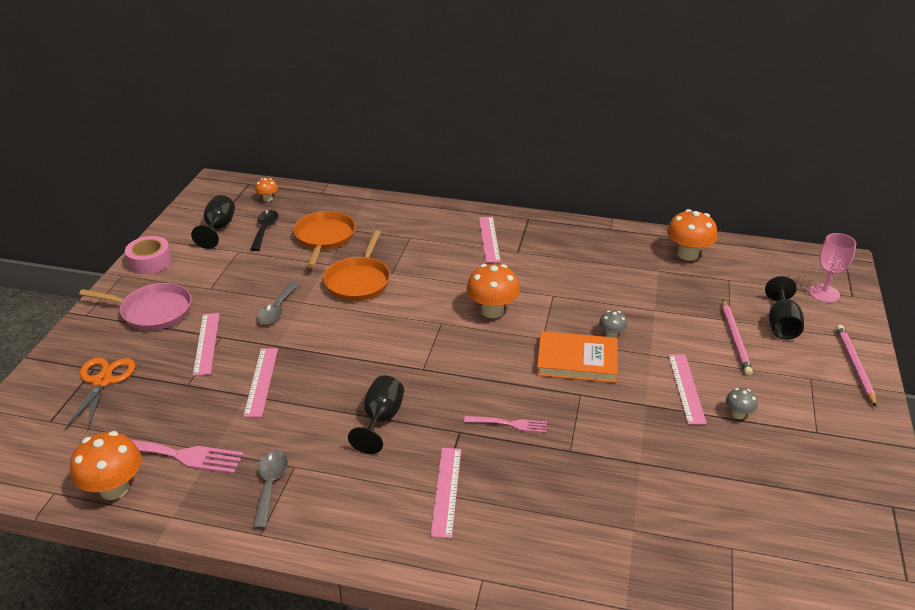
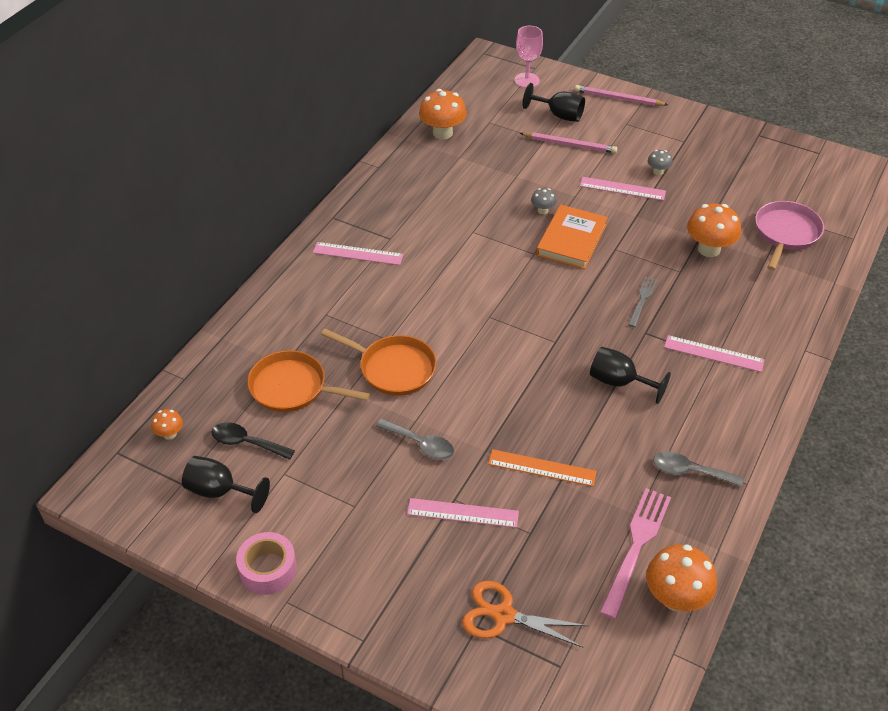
camera: 75 degrees left, 10 degrees up
(153, 311) = (382, 566): pink pan -> pink pan (786, 233)
(261, 381) = (542, 468): pink ruler -> orange ruler
(492, 311) = (482, 277): orange mushroom -> orange mushroom (709, 249)
(509, 424) = (642, 299): pink fork -> grey fork

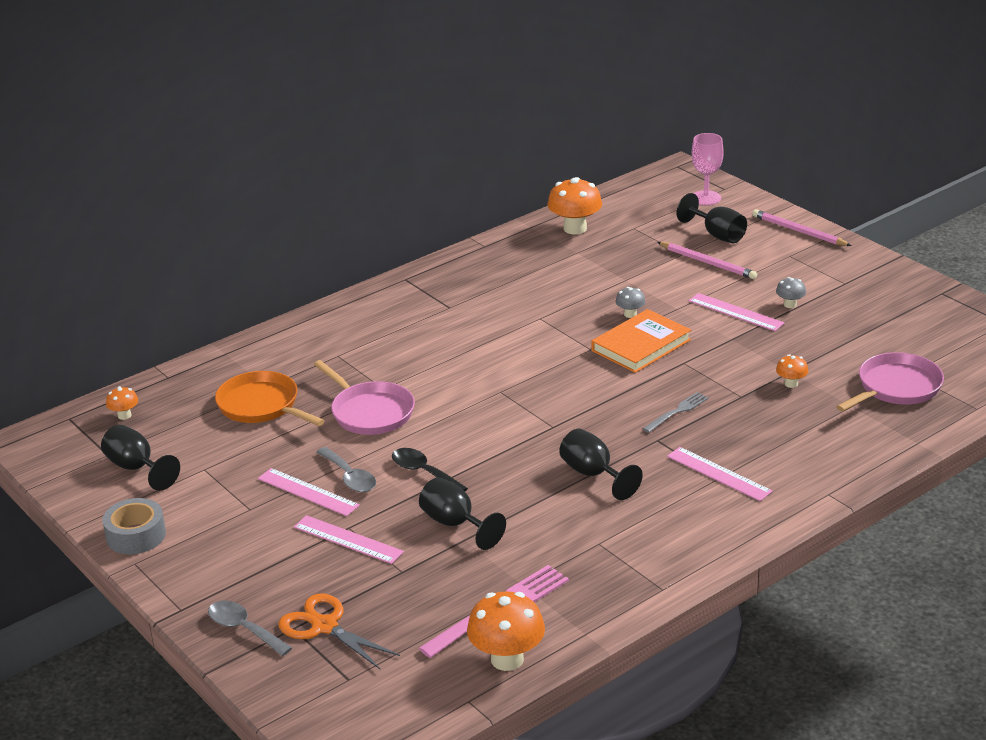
camera: 25 degrees right, 15 degrees down
(246, 443) = (187, 438): black spoon -> black spoon (423, 472)
(268, 569) = (136, 535): pink tape -> grey tape
(358, 254) = (407, 313): pink ruler -> pink ruler (308, 492)
(393, 368) = (370, 412): orange pan -> pink pan
(542, 468) = (455, 524): orange ruler -> black goblet
(689, 471) = (607, 564): grey spoon -> grey spoon (244, 629)
(709, 249) = (791, 384): orange mushroom -> orange mushroom, size x0.51

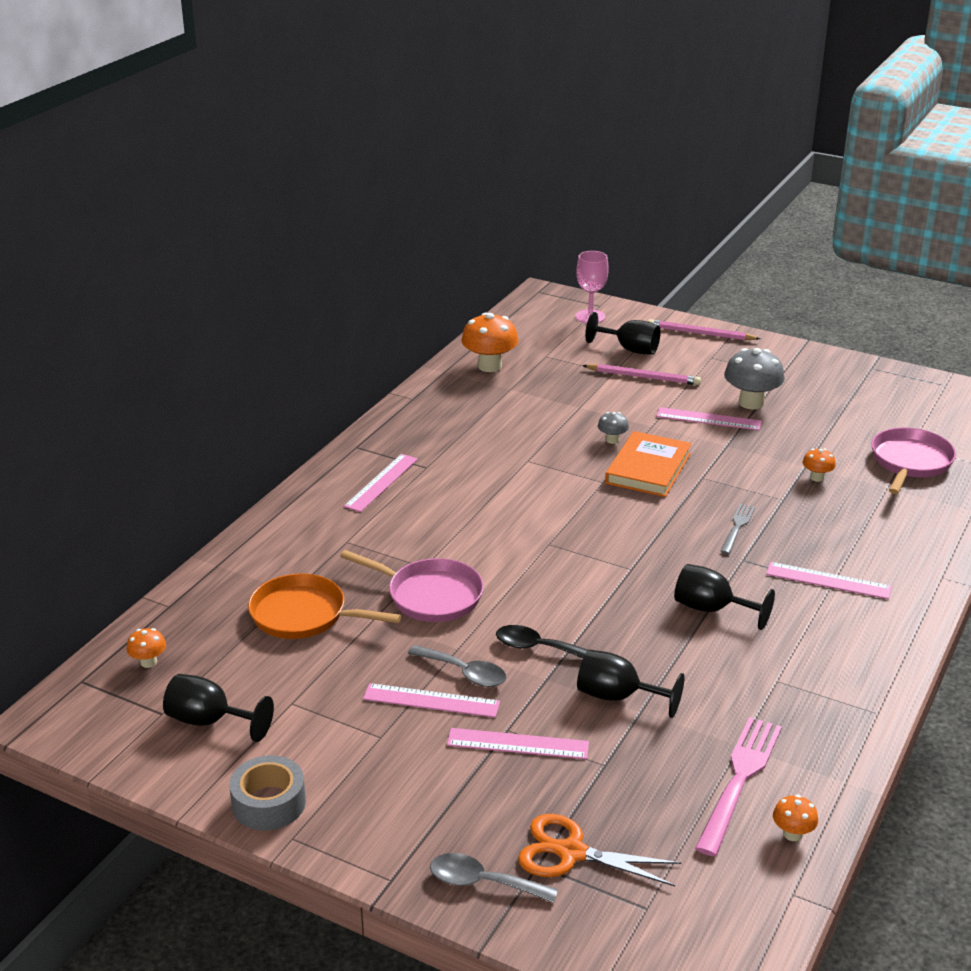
camera: 25 degrees left, 0 degrees up
(402, 313) = (381, 482): none -> pink ruler
(507, 659) = (792, 834): orange mushroom -> orange mushroom, size x0.51
(790, 304) = (751, 403): grey mushroom -> grey mushroom, size x1.98

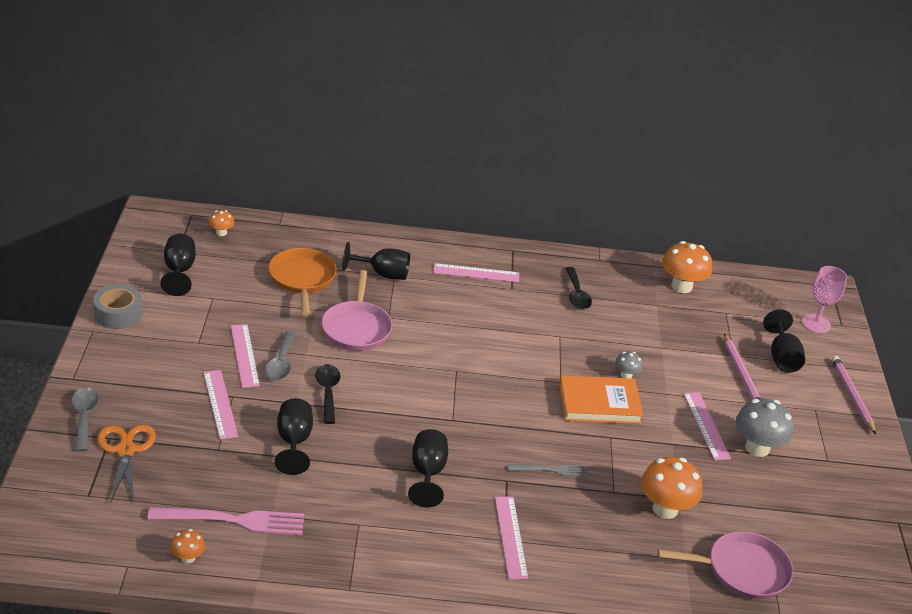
camera: 60 degrees right, 5 degrees up
(338, 549) = (383, 274): none -> black goblet
(464, 430) = (576, 295): none -> black spoon
(817, 477) = (665, 509): orange mushroom -> orange mushroom, size x1.98

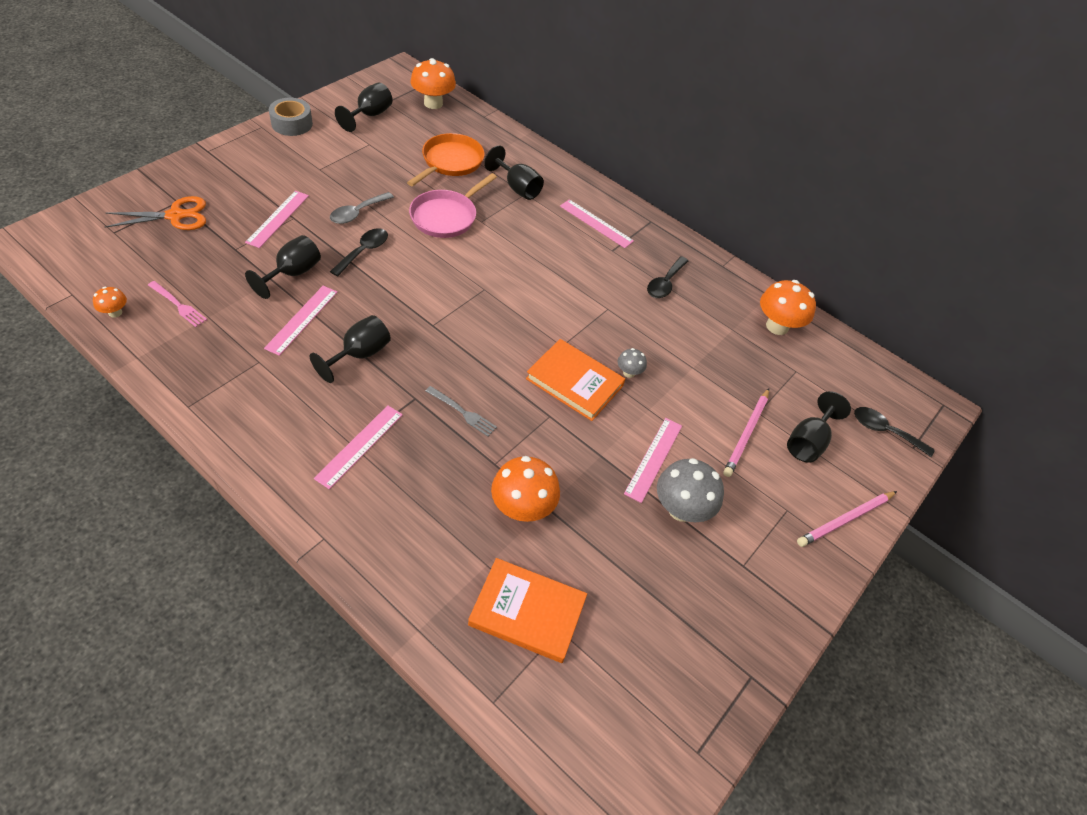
camera: 35 degrees right, 15 degrees up
(84, 417) = (180, 179): grey spoon -> none
(126, 450) = (175, 216): orange scissors -> orange scissors turned 45 degrees clockwise
(221, 233) = (433, 103): orange mushroom -> orange mushroom, size x1.98
(234, 520) = (179, 305): pink fork -> pink fork, size x0.56
(244, 355) = (339, 194): pink ruler -> pink ruler (302, 319)
(742, 570) = (527, 612): pink pan -> orange book
(816, 323) = (884, 431): pink goblet -> black spoon
(852, 395) = (845, 520): pink pencil -> pink pencil turned 150 degrees counterclockwise

